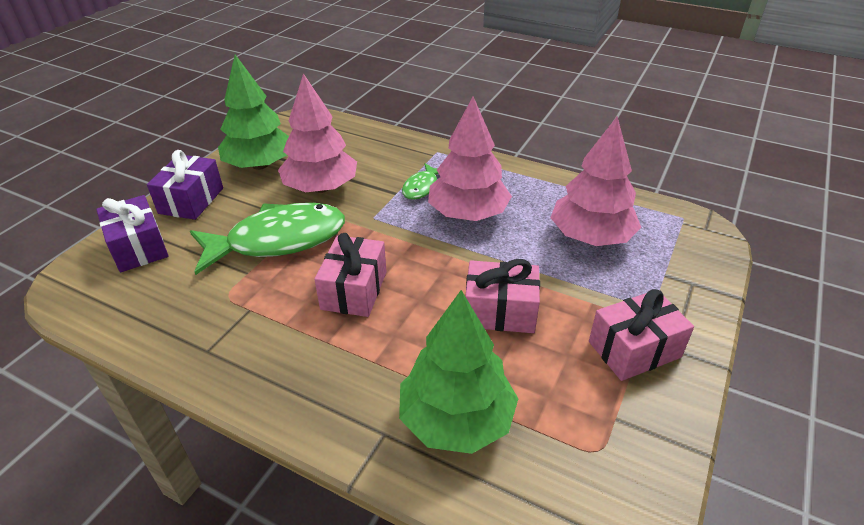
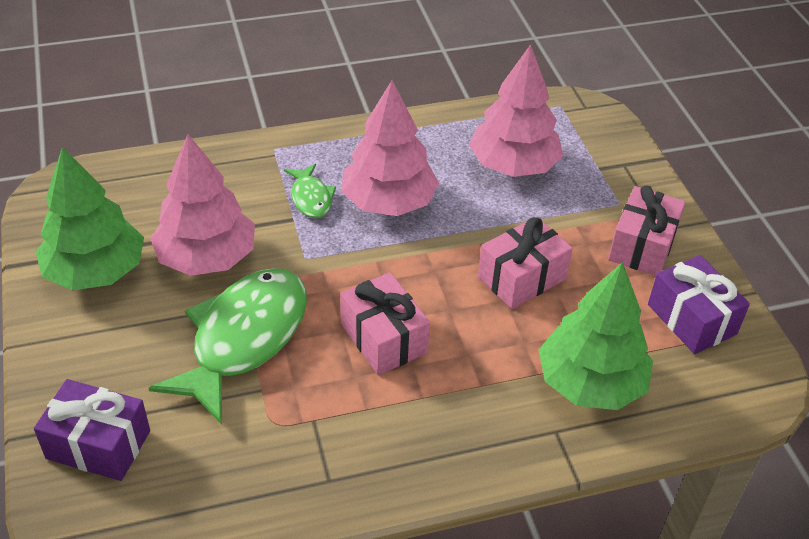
camera: 45 degrees left, 5 degrees up
(191, 200) = (76, 359): purple gift -> purple gift (691, 319)

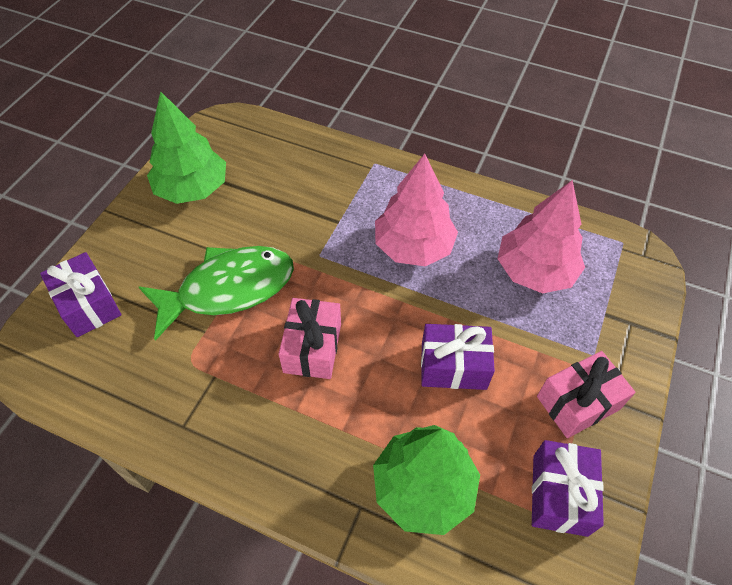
camera: 40 degrees right, 10 degrees up
(207, 258) = (261, 218): pink tree -> none
(311, 198) = (364, 213): green fish -> none
(521, 278) = (453, 366): pink gift -> purple gift

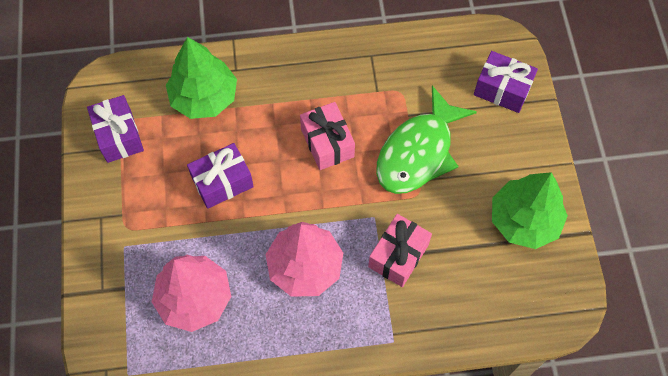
camera: 150 degrees right, 10 degrees up
(578, 403) = (125, 201): pink gift -> pink gift (398, 256)

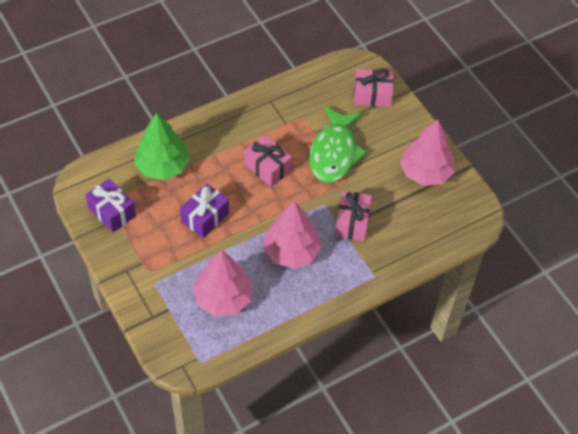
camera: 25 degrees left, 10 degrees down
(502, 89) = (372, 95): purple gift -> pink gift
(524, 220) = (425, 172): green tree -> pink tree

